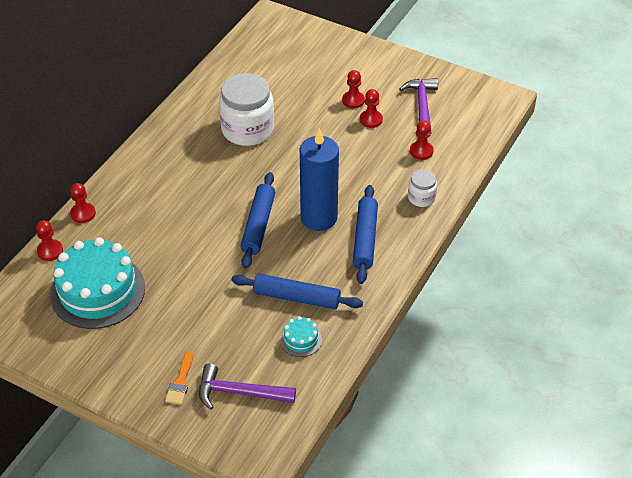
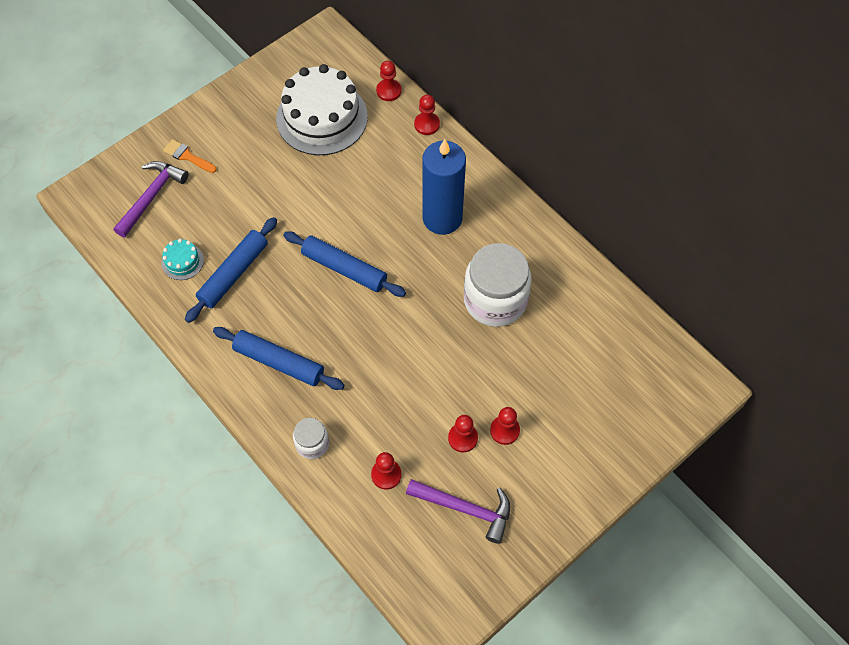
camera: 110 degrees right, 15 degrees up
(97, 291) = (322, 117): turquoise cake -> white cake
(319, 218) = (329, 328): blue candle -> blue candle (442, 218)

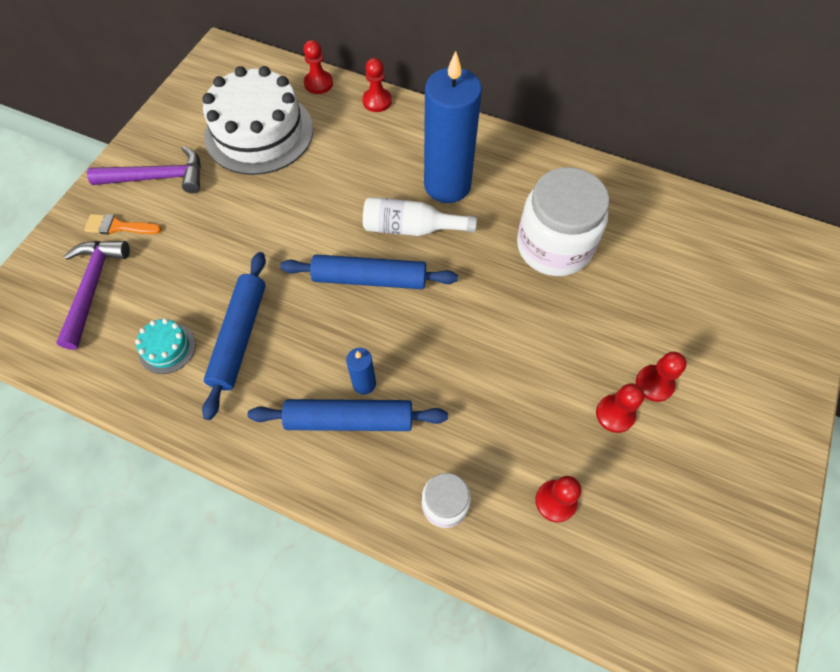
camera: 25 degrees left, 0 degrees up
(301, 342) = (364, 384): none -> blue candle
(396, 242) = (411, 228): none -> white bottle
(465, 509) = (671, 499): purple hammer -> purple hammer (158, 177)

